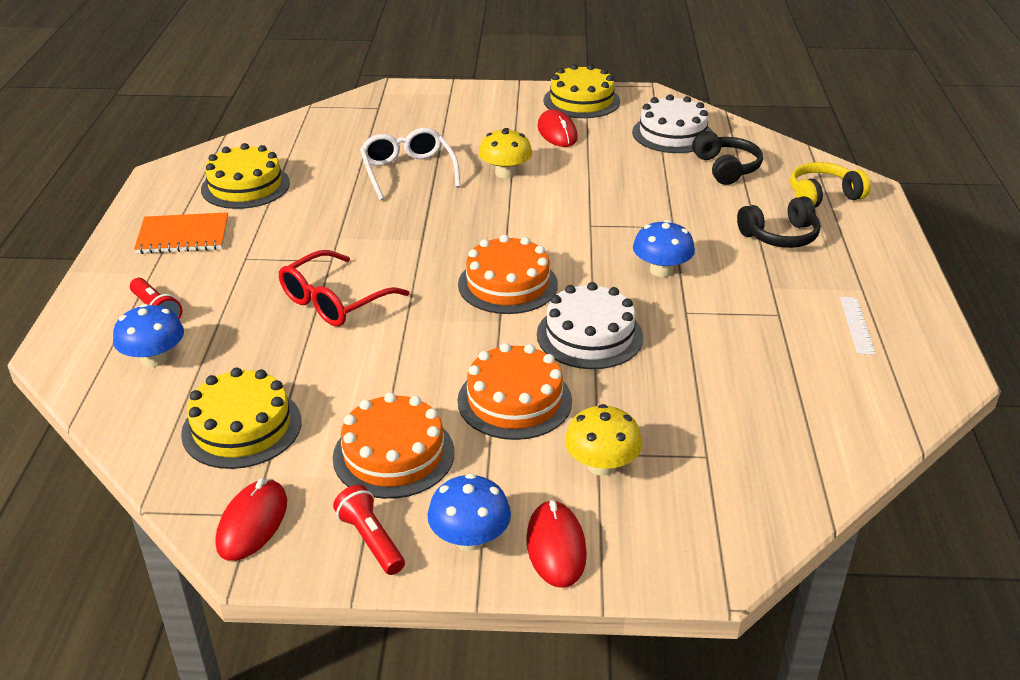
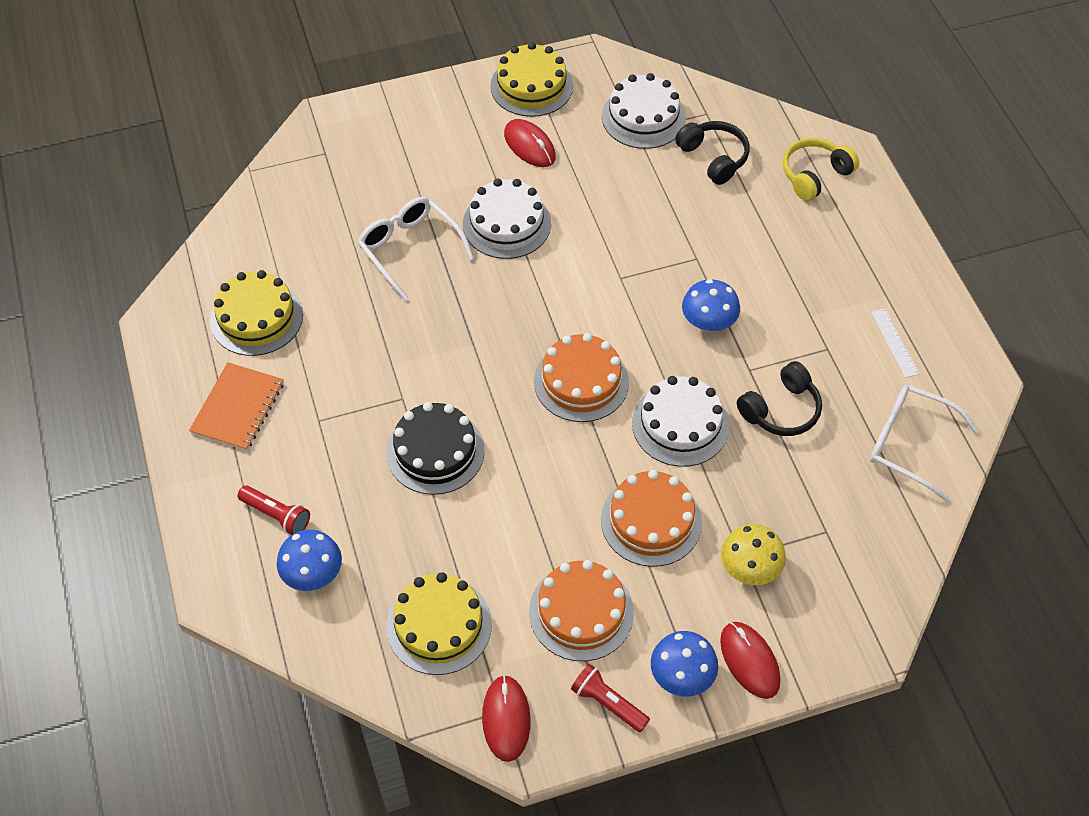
camera: 20 degrees left, 20 degrees up
(183, 236) = (238, 408): orange notebook -> orange notebook turned 45 degrees counterclockwise
(334, 301) = (435, 451): red glasses -> black cake
(505, 173) = (506, 224): yellow mushroom -> white cake
(780, 236) = (795, 244): black headphones -> black headphones (781, 410)
(839, 406) = (909, 444): none -> white glasses

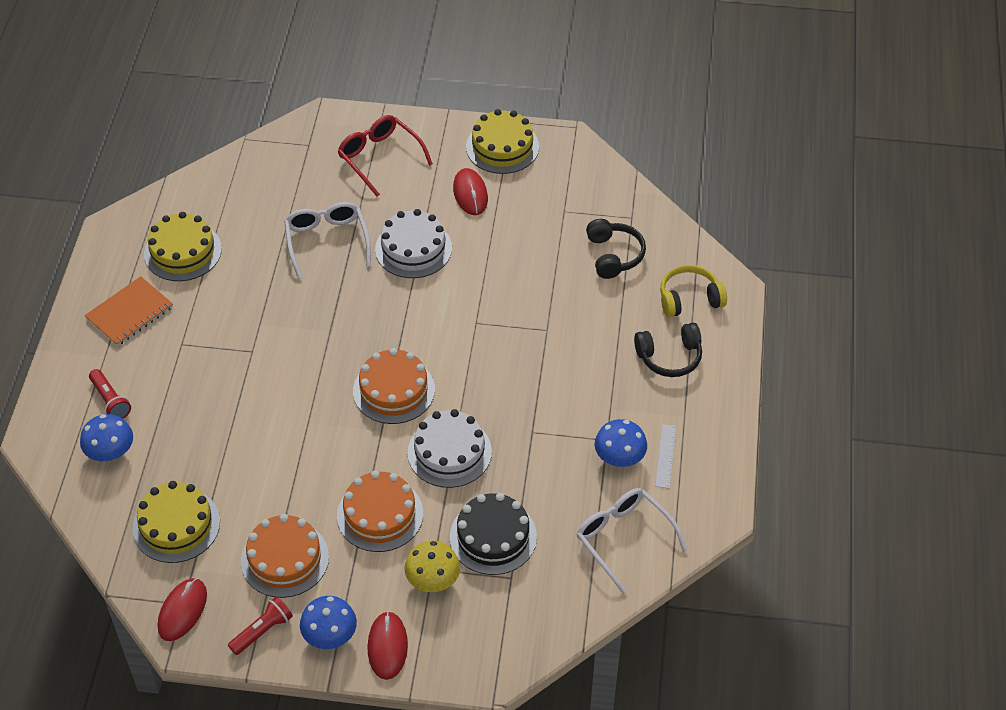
camera: 25 degrees right, 5 degrees down
(410, 141) = (379, 158): none -> red glasses
(435, 451) = (251, 399): black cake -> black cake (493, 537)
(608, 703) = (263, 631): red flashlight -> red flashlight turned 75 degrees clockwise
(643, 117) = (577, 202): white cake -> none
(708, 321) = (523, 382): blue mushroom -> blue mushroom (619, 457)
(781, 410) = (536, 472): black headphones -> black headphones (669, 357)

